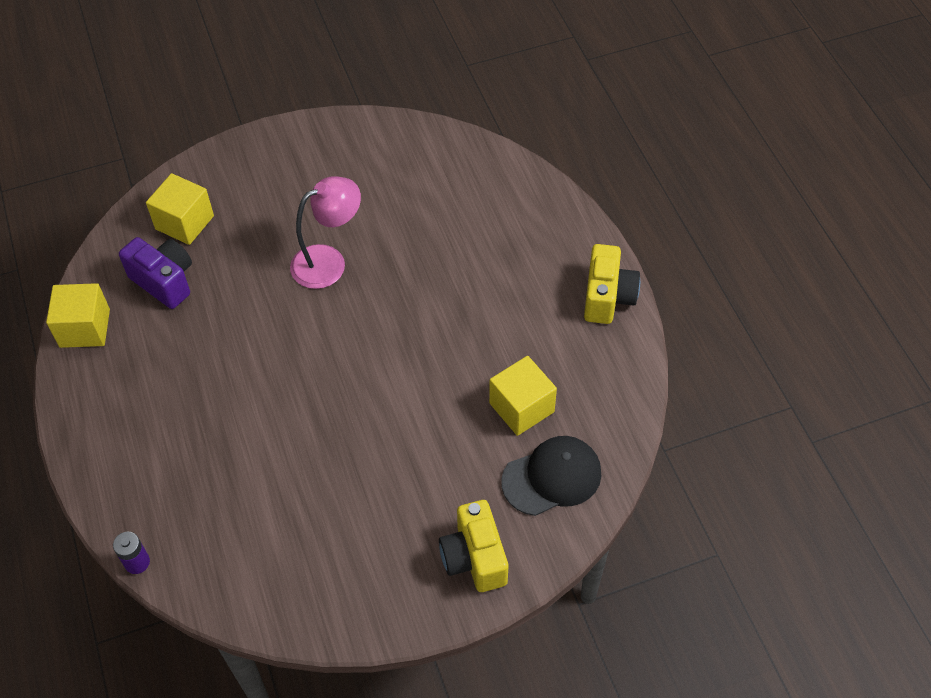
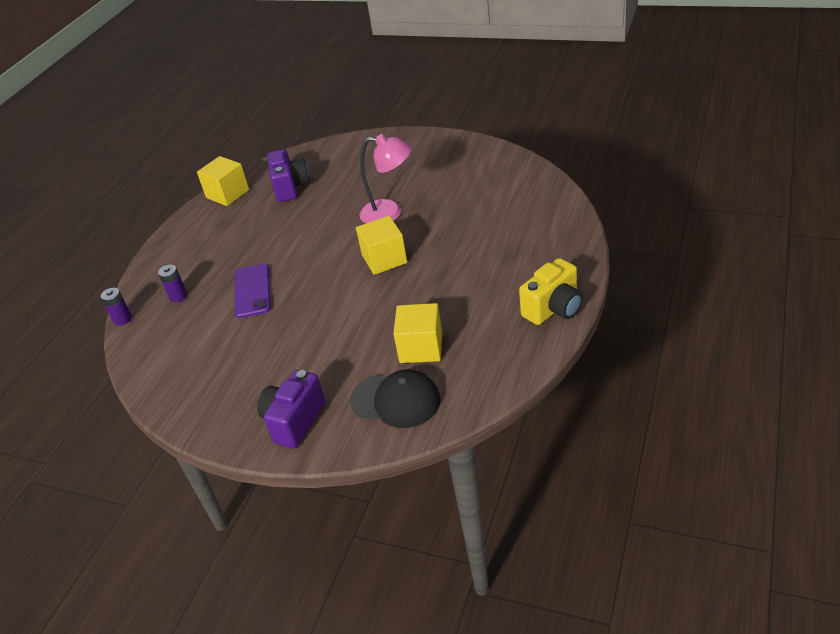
camera: 45 degrees right, 15 degrees down
(177, 495) = (178, 296): none -> purple battery
(184, 222) = (333, 163): yellow cube -> yellow cube (384, 259)
(266, 440) = (252, 291): none -> purple phone
(474, 558) = (294, 421): yellow camera -> purple camera

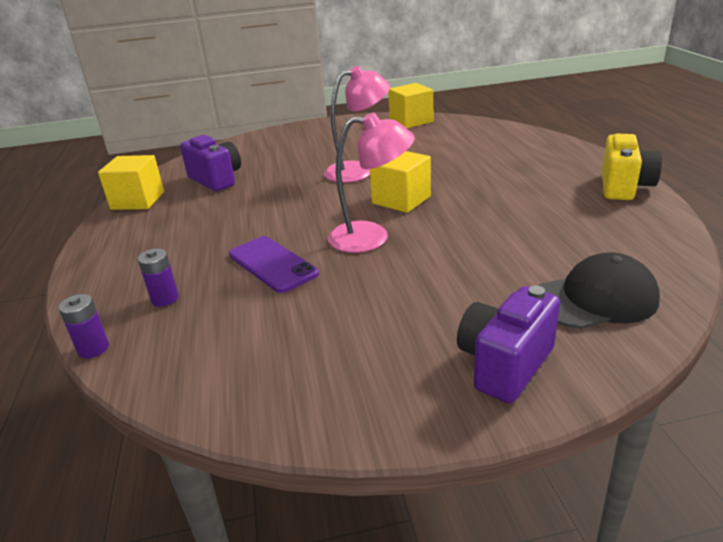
camera: 35 degrees left, 10 degrees down
(294, 421) = (504, 364): purple camera -> purple camera turned 45 degrees clockwise
(328, 290) = (371, 237): none -> pink lamp
(421, 347) = (548, 249): yellow cube -> yellow cube (411, 121)

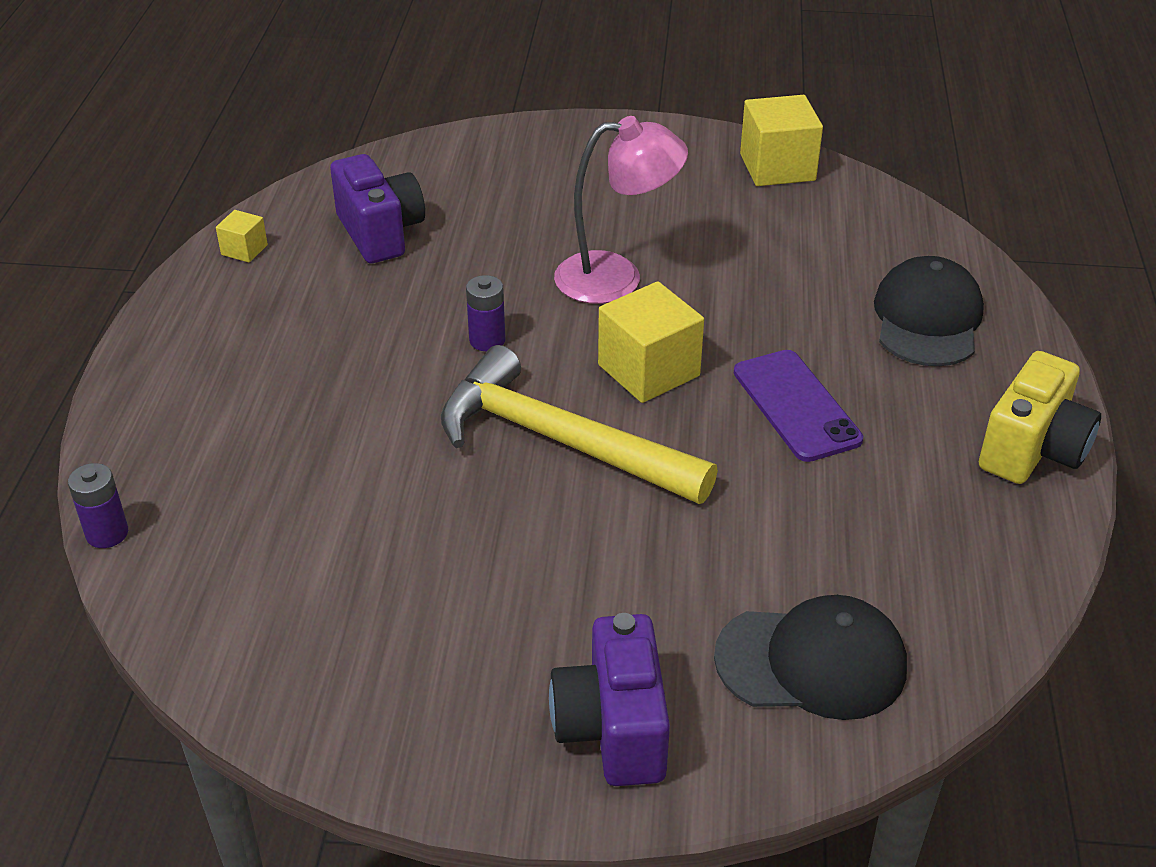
camera: 15 degrees right, 10 degrees up
(138, 200) = (244, 250): yellow cube -> yellow cube, size x0.51
(165, 299) = (222, 473): purple battery -> purple battery (487, 340)
(272, 264) = (391, 452): purple phone -> purple phone (796, 406)
(371, 237) = (560, 440): pink lamp -> yellow hammer
(504, 364) = (612, 729): purple camera -> purple camera turned 60 degrees counterclockwise
(527, 154) = (927, 319): none -> black cap

